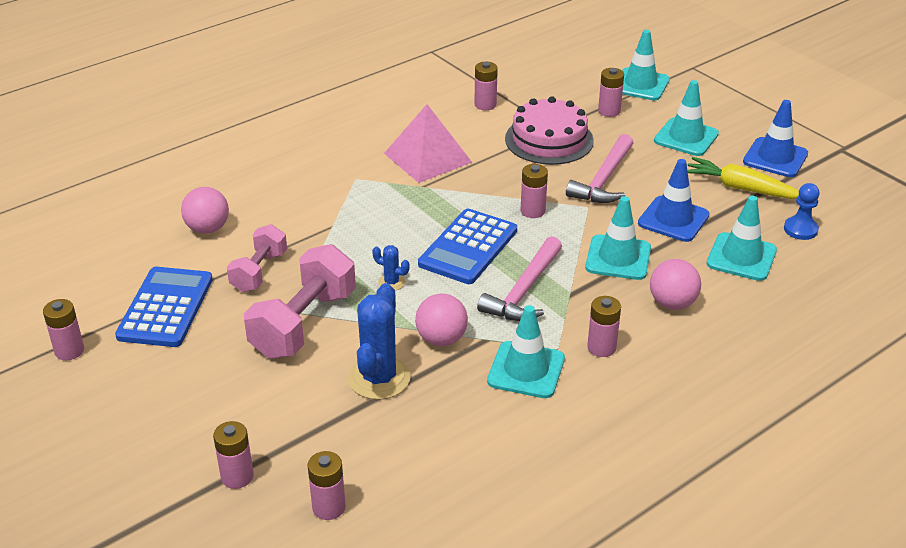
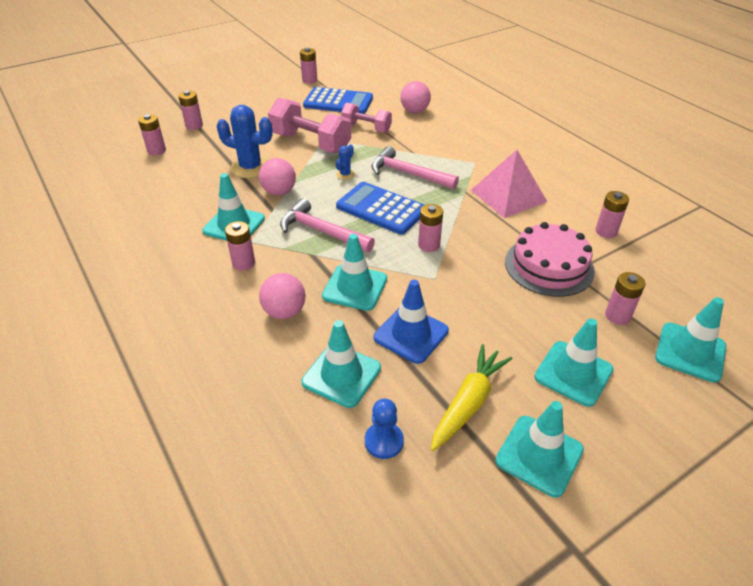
camera: 95 degrees right, 5 degrees up
(604, 180) = (480, 294): pink hammer -> pink hammer (408, 174)
(775, 158) = (539, 455): blue traffic cone -> turquoise traffic cone

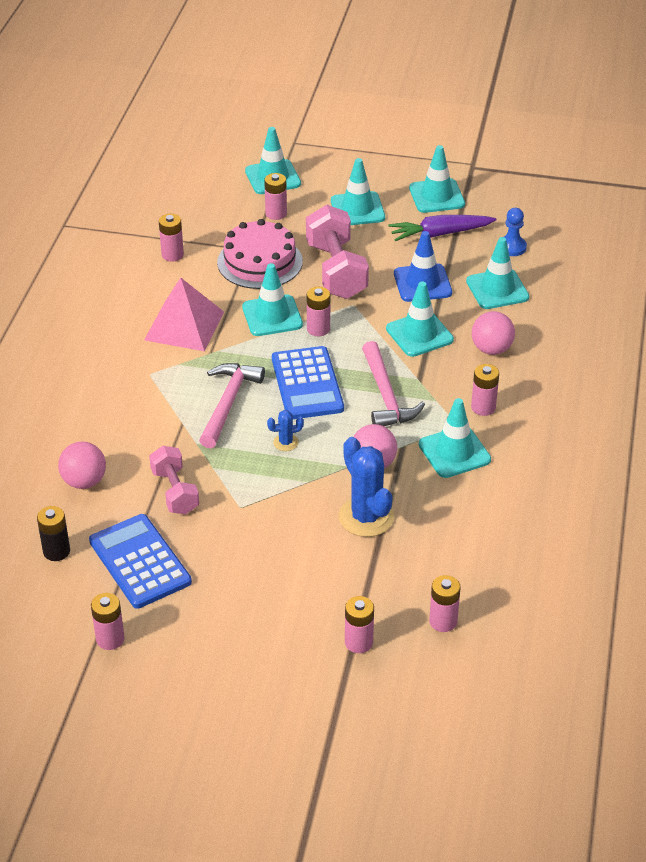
camera: 135 degrees left, 0 degrees up
(311, 143) = (262, 511): pink dumbbell -> pink dumbbell (336, 271)
(379, 89) = (56, 551): none -> black battery
(408, 174) = (228, 403): pink hammer -> pink hammer turned 150 degrees counterclockwise
(468, 403) = (440, 234): yellow carrot -> purple carrot
(471, 234) = (272, 316): none -> turquoise traffic cone

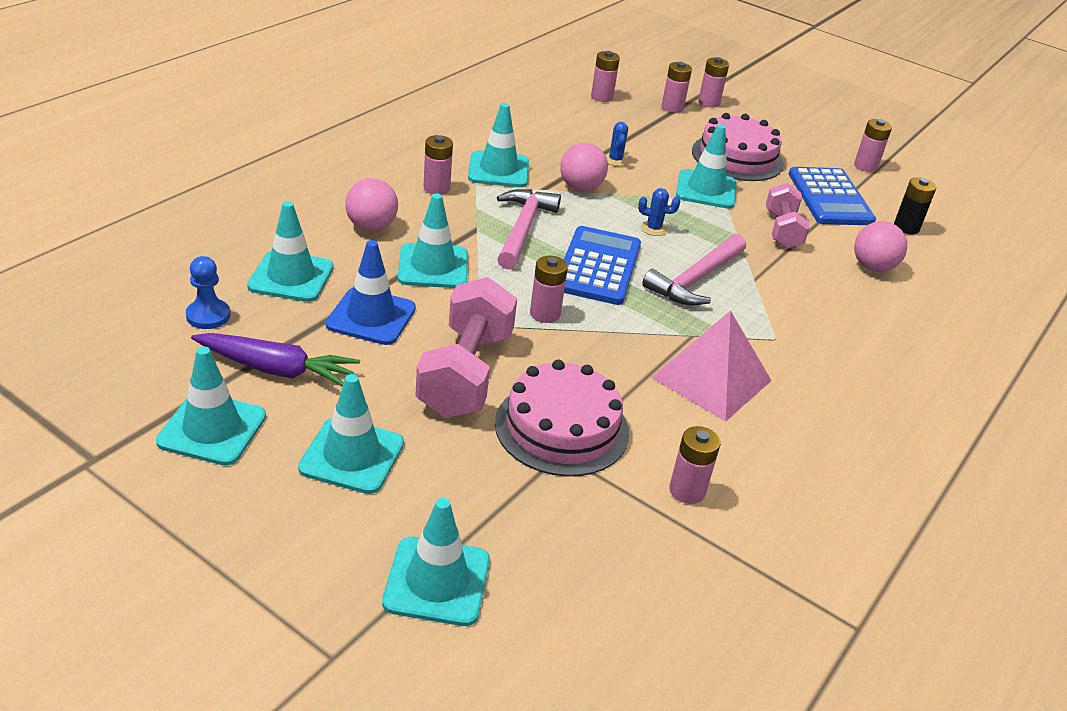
camera: 160 degrees left, 5 degrees down
(252, 583) = (737, 157): none -> pink cake
(272, 316) = (591, 349): turquoise traffic cone -> turquoise traffic cone (706, 190)
(276, 213) = (483, 501): pink battery -> pink battery (708, 102)
(366, 517) = (615, 160): blue cactus -> blue cactus, size x0.48

